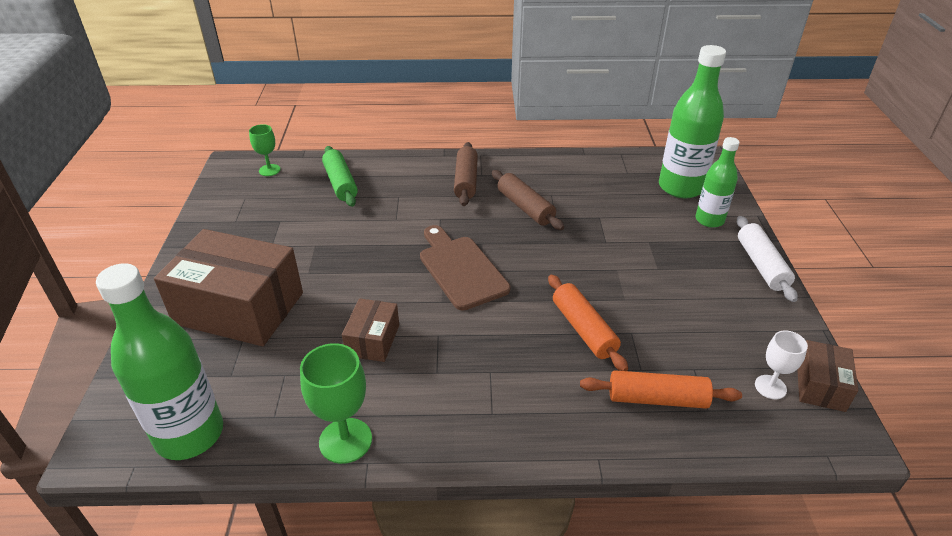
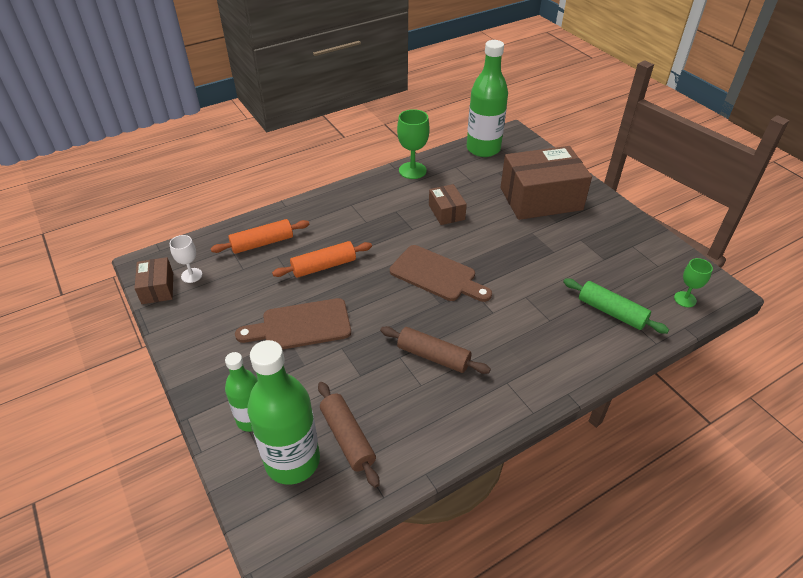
camera: 150 degrees right, 5 degrees up
(466, 181) = (512, 366): brown rolling pin -> brown rolling pin (347, 438)
(584, 329) = (324, 266): orange rolling pin -> orange rolling pin turned 60 degrees counterclockwise
(639, 274) = (301, 325): none -> brown cutting board
(761, 265) = (197, 379): white rolling pin -> none

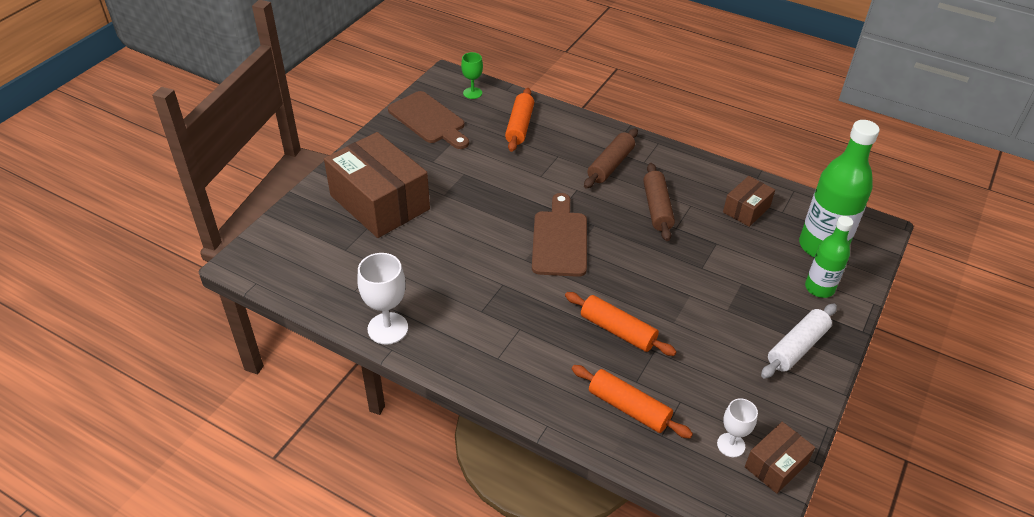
camera: 120 degrees left, 0 degrees up
(217, 359) = (797, 347): none -> white rolling pin
(301, 325) = (705, 308): brown cutting board -> brown cutting board (429, 120)
(347, 438) = (774, 226): brown rolling pin -> brown rolling pin (610, 165)
(412, 170) = (388, 328): green goblet -> white goblet
(446, 212) = (454, 267): brown box -> brown box (746, 209)
(483, 149) = (297, 278): green bottle -> none
(611, 312) = (519, 126): green rolling pin -> orange rolling pin

